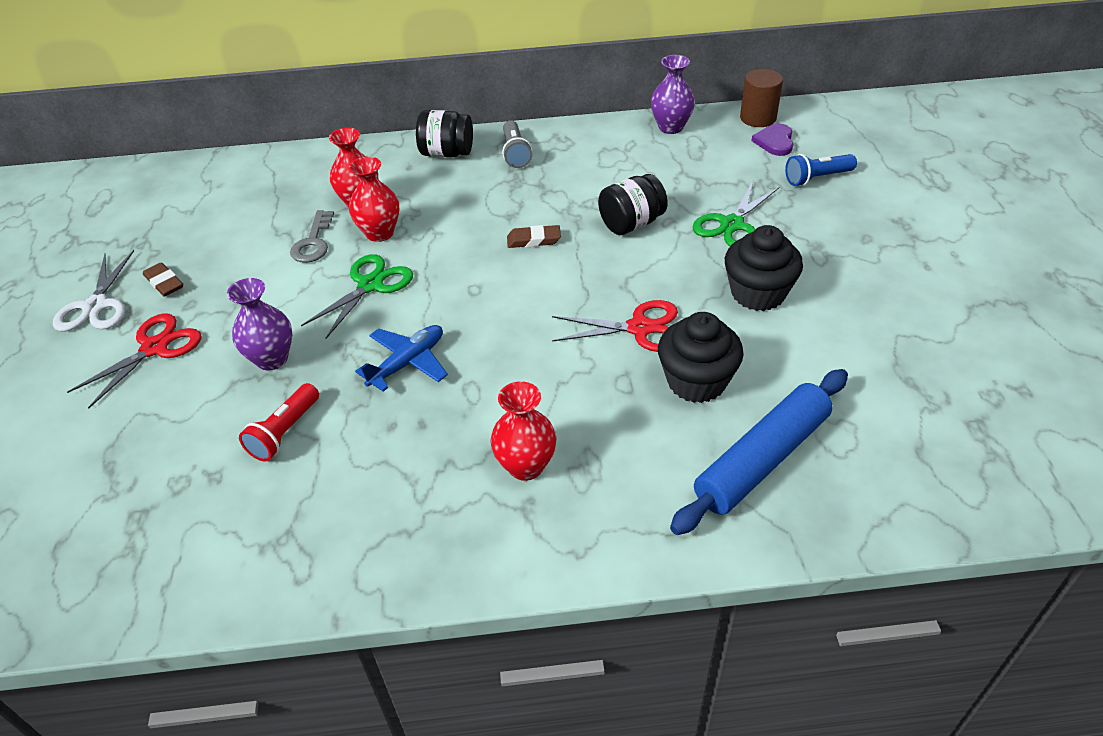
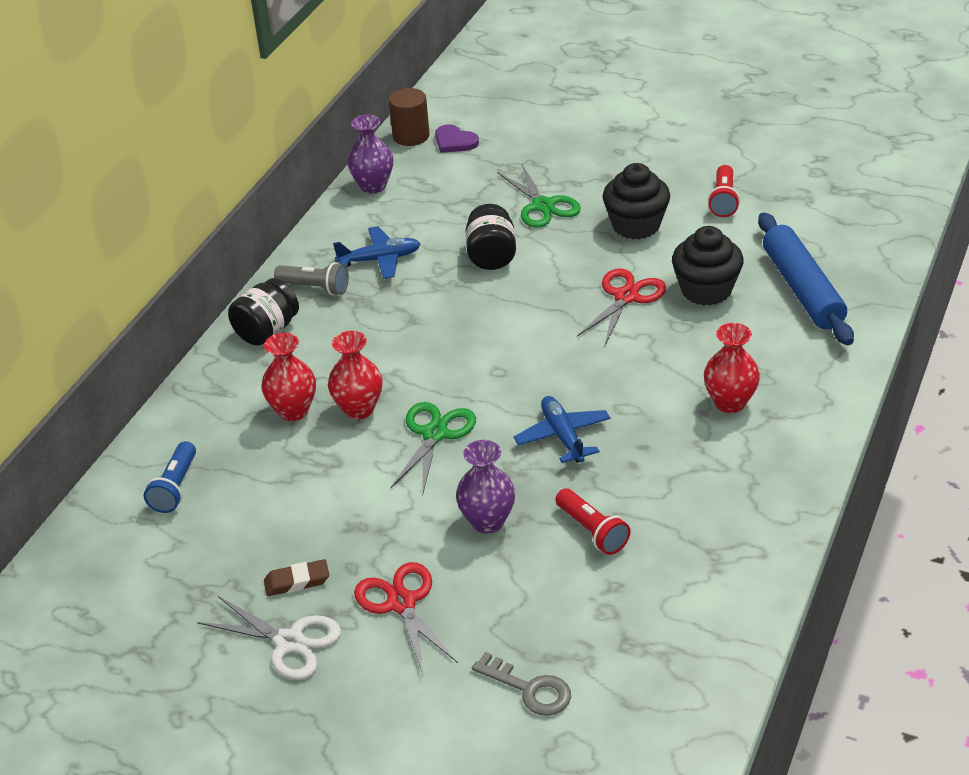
camera: 60 degrees left, 5 degrees down
(313, 242) = (330, 458): grey key -> grey key (529, 689)
(370, 285) = (434, 434): green scissors -> green scissors turned 45 degrees clockwise
(534, 240) = (462, 317): brown eraser -> none
(576, 169) = (380, 259): none -> blue plane
(817, 178) = (525, 142): blue flashlight -> blue flashlight (175, 488)
(860, 339) = (723, 200): none -> red flashlight

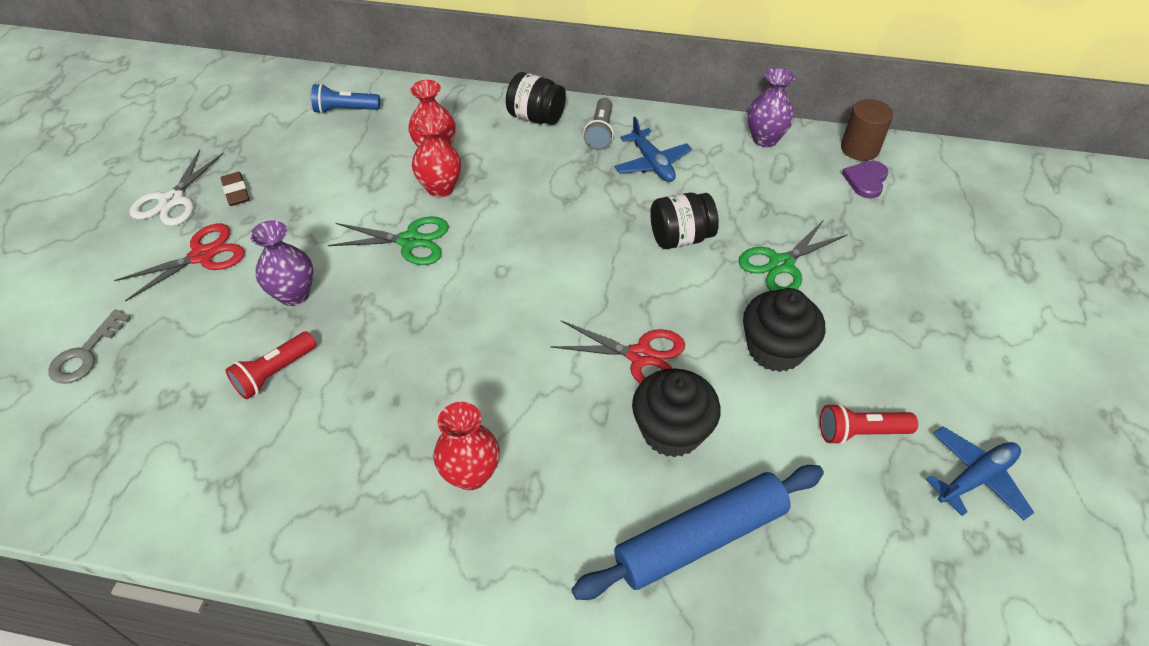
camera: 75 degrees right, 10 degrees up
(563, 436) = (409, 332): blue plane -> blue plane (975, 478)

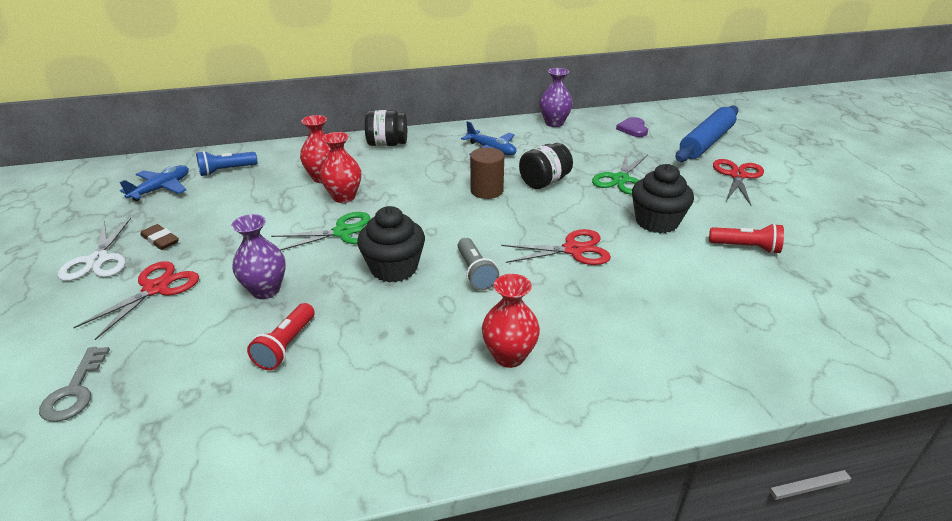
camera: 25 degrees left, 15 degrees down
(600, 132) = (441, 142): grey flashlight -> grey flashlight (475, 272)
(671, 431) = (631, 283): black cupcake -> black cupcake (394, 268)
(700, 538) = (704, 336): blue rolling pin -> blue rolling pin (706, 142)
(859, 149) = (615, 116): brown cylinder -> brown cylinder (486, 191)
(860, 432) = (746, 247): red flashlight -> red flashlight turned 135 degrees counterclockwise
(949, 310) = (737, 176): none -> red scissors
(975, 478) = (830, 249): blue plane -> blue plane (161, 189)

